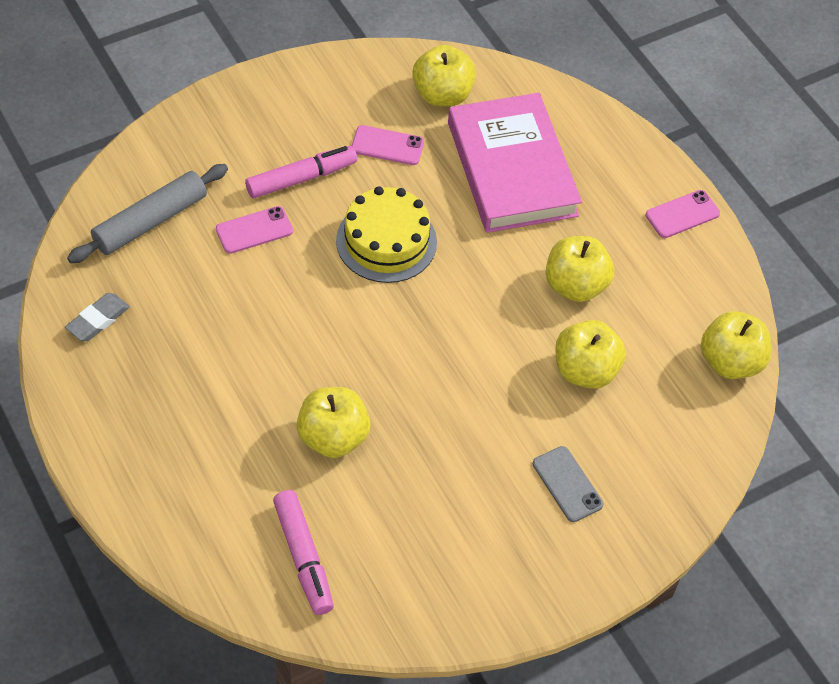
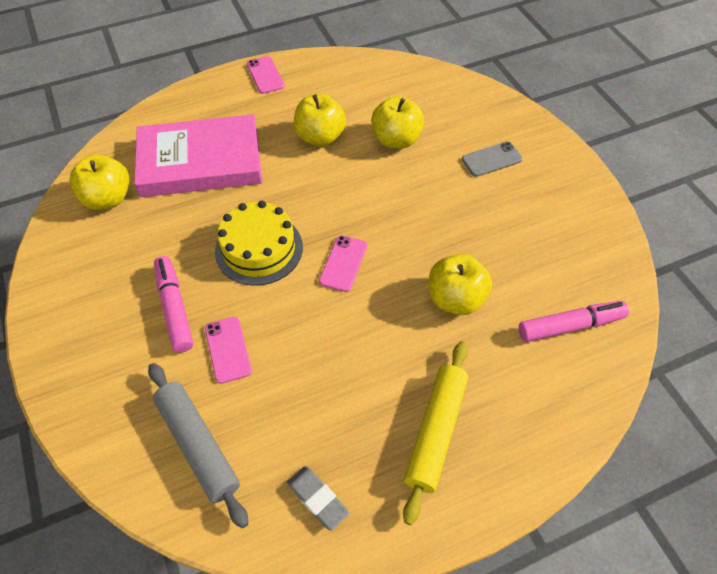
camera: 80 degrees left, 0 degrees up
(166, 417) = (435, 432): none -> yellow rolling pin
(387, 146) = (153, 241): pink phone -> pink phone (343, 263)
(730, 362) = (392, 69): yellow apple -> none

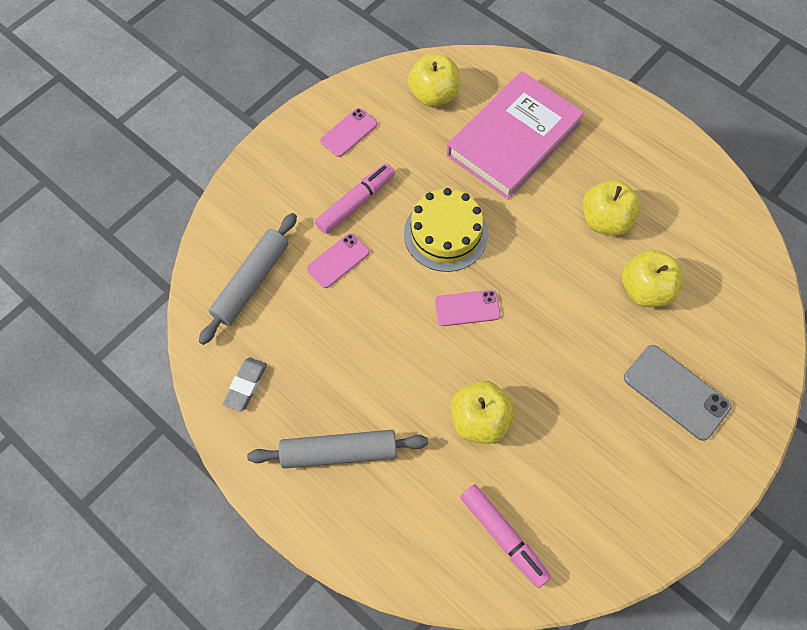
camera: 65 degrees right, 10 degrees up
(200, 162) = (513, 139): pink book -> pink book turned 75 degrees clockwise
(265, 75) = (656, 134): pink phone -> pink phone (349, 133)
(435, 432) = (339, 452): yellow rolling pin -> grey rolling pin
(491, 159) = (676, 392): grey phone -> grey phone, size x1.53

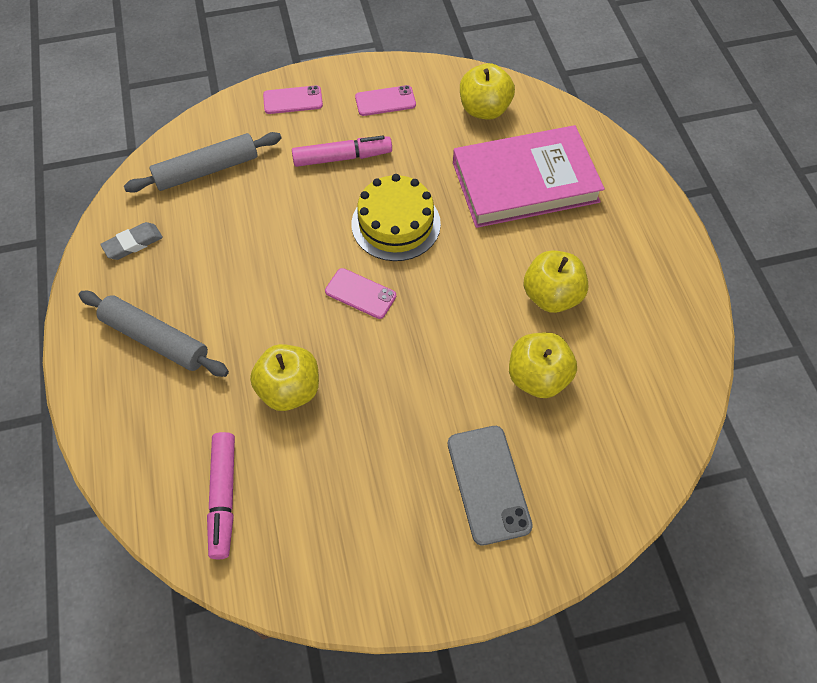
camera: 35 degrees right, 5 degrees down
(338, 260) = (288, 193): pink phone -> pink phone (293, 100)

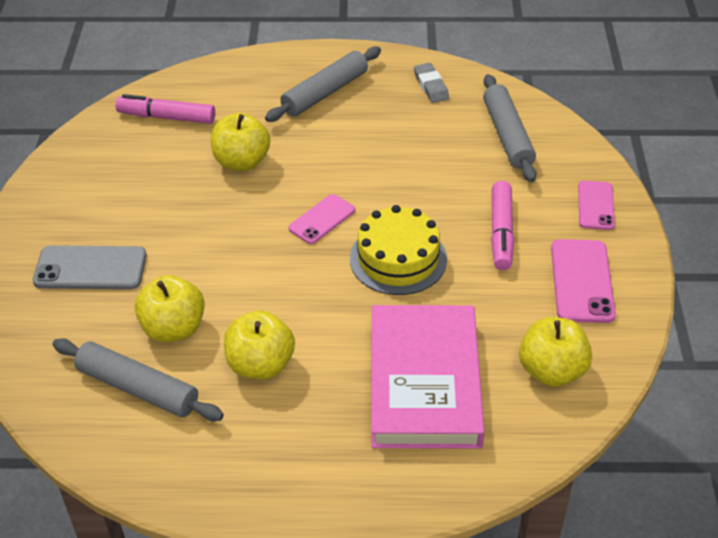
camera: 105 degrees right, 15 degrees down
(385, 101) = (582, 281): pink phone -> pink phone, size x1.53
(614, 383) = (138, 388): none -> grey rolling pin

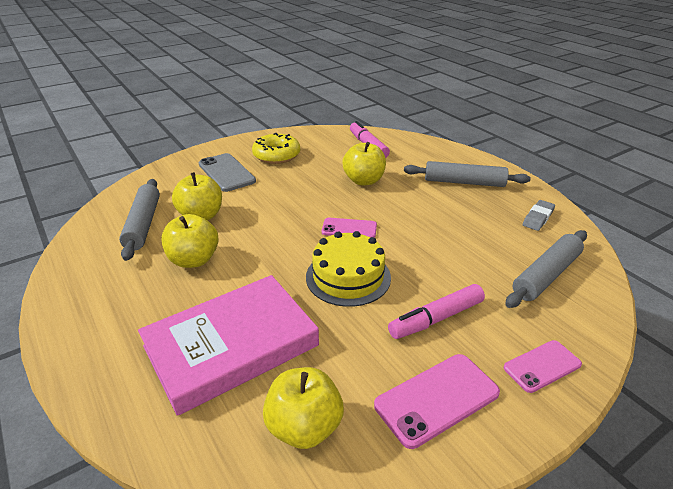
camera: 55 degrees right, 10 degrees down
(97, 205) = (276, 155): none -> yellow donut

